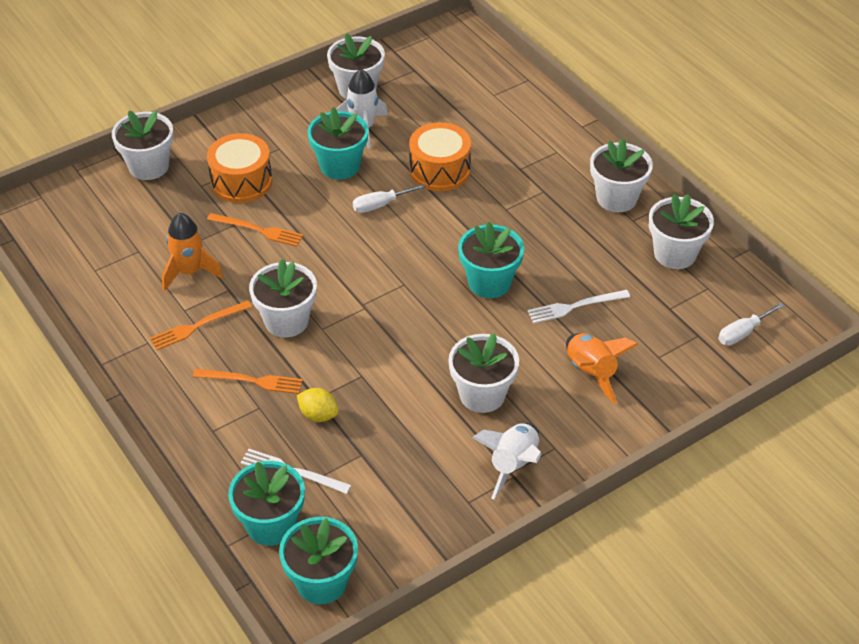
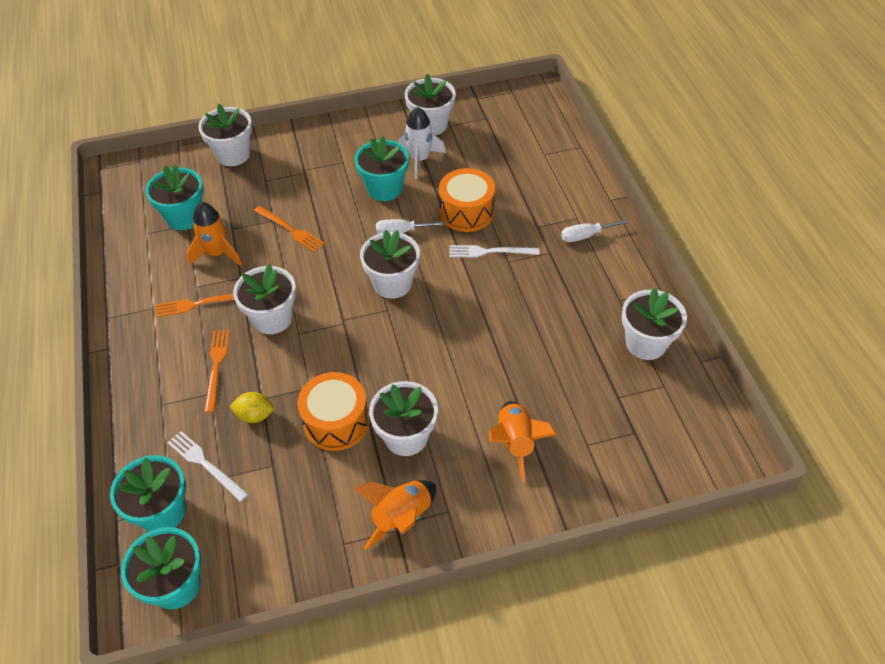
camera: 20 degrees right, 5 degrees up
(241, 181) = (298, 184): orange drum -> orange drum (336, 422)
(252, 381) = (216, 367): orange fork -> orange fork turned 120 degrees counterclockwise
(318, 415) = (255, 415): yellow lemon -> yellow lemon turned 45 degrees counterclockwise
(489, 282) = (462, 327): turquoise flower pot -> turquoise flower pot (184, 217)
(513, 465) = (402, 517): white rocket -> orange rocket
(575, 306) = (529, 371): white fork -> white fork (490, 252)
(616, 198) = (613, 275): white flower pot -> white flower pot (392, 283)
(742, 333) = (680, 442): white screwdriver -> white screwdriver (585, 236)

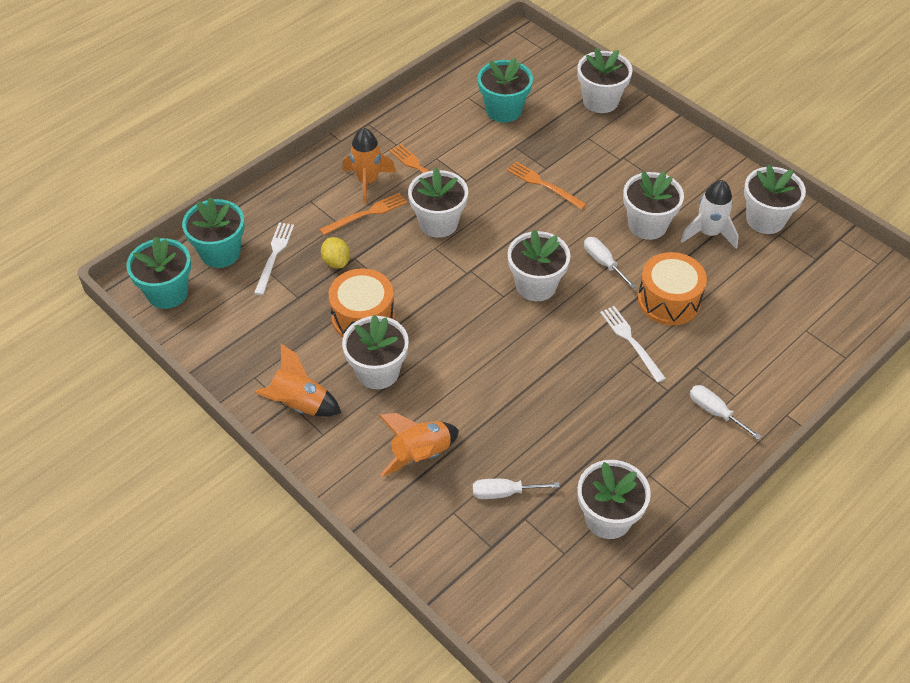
camera: 60 degrees right, 0 degrees up
(217, 253) = (480, 152): orange rocket -> orange rocket (367, 181)
(290, 230) = (543, 185): orange fork -> orange fork turned 120 degrees clockwise
(384, 189) = (647, 225): turquoise flower pot -> white flower pot
(587, 400) = (504, 493): none -> white screwdriver

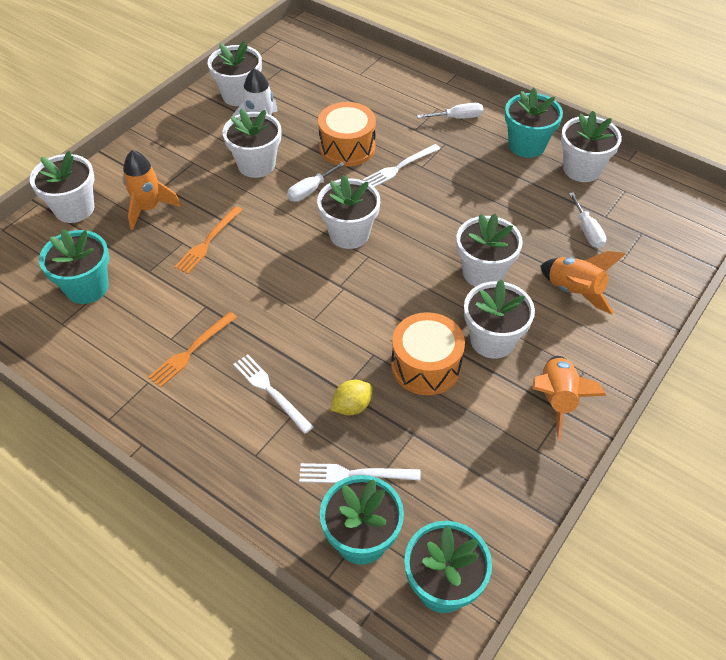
camera: 100 degrees left, 0 degrees up
(366, 214) = (270, 391): orange fork -> white fork
(367, 181) = (216, 400): orange rocket -> orange rocket (148, 208)
(438, 223) = (276, 321): white flower pot -> white flower pot (483, 272)
(657, 471) = (526, 145): none -> turquoise flower pot
(715, 412) = (458, 118): white screwdriver -> white screwdriver turned 135 degrees counterclockwise

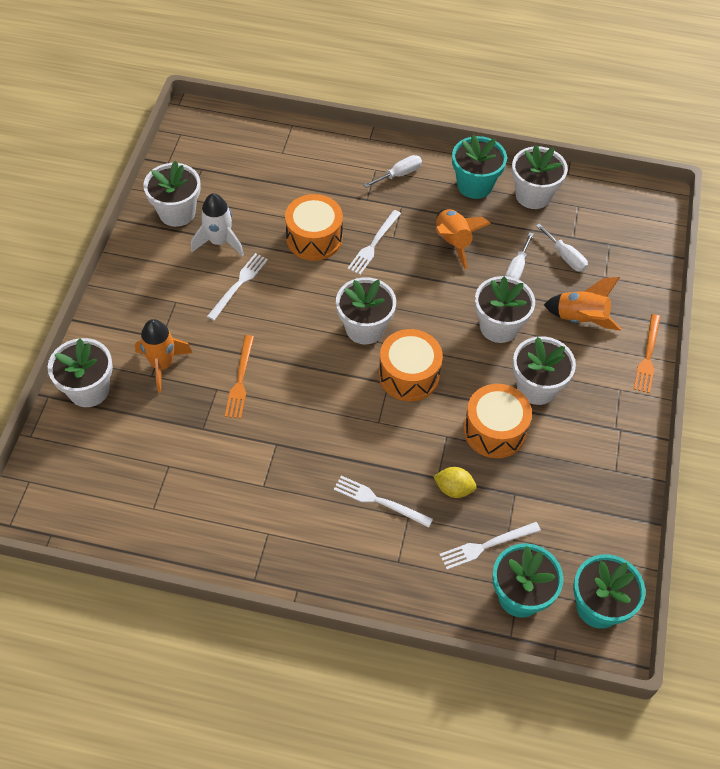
camera: 25 degrees left, 5 degrees up
(87, 287) = (154, 465): turquoise flower pot -> none
(191, 351) = (289, 490): orange fork -> orange fork (648, 356)
(256, 165) = (239, 284): white flower pot -> white fork
(310, 190) = (305, 295): white screwdriver -> white screwdriver (516, 269)
(352, 406) = (453, 489): yellow lemon -> yellow lemon turned 75 degrees clockwise
(368, 287) = (409, 375): none -> orange drum
(556, 400) = (611, 422): orange rocket -> orange rocket (453, 242)

